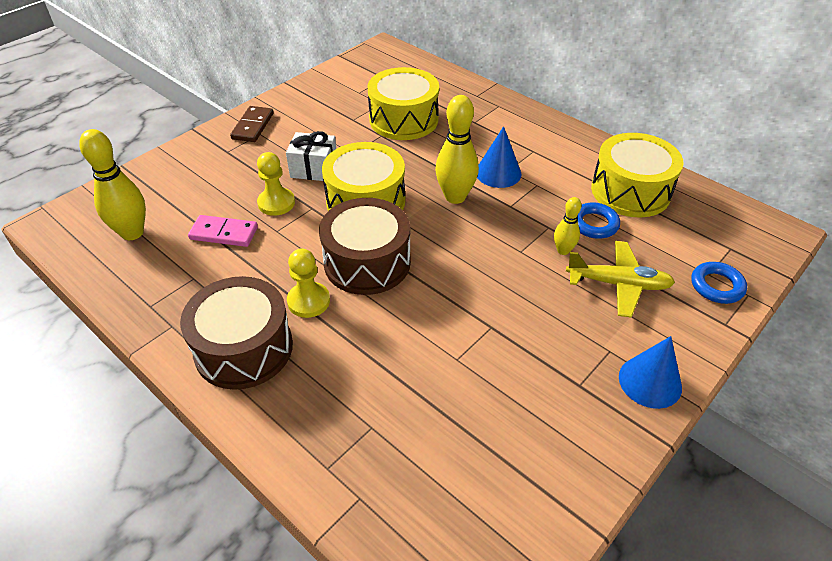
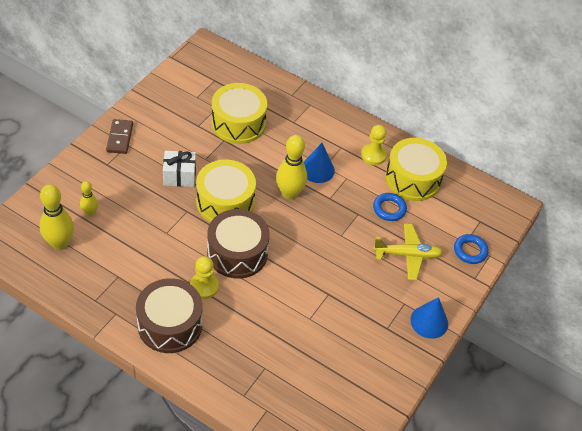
camera: 15 degrees left, 5 degrees up
(224, 233) = (128, 238): pink domino -> none
(276, 203) = (159, 209): yellow pawn -> yellow pawn (373, 155)
(563, 250) = (369, 232): yellow bowling pin -> yellow bowling pin (90, 213)

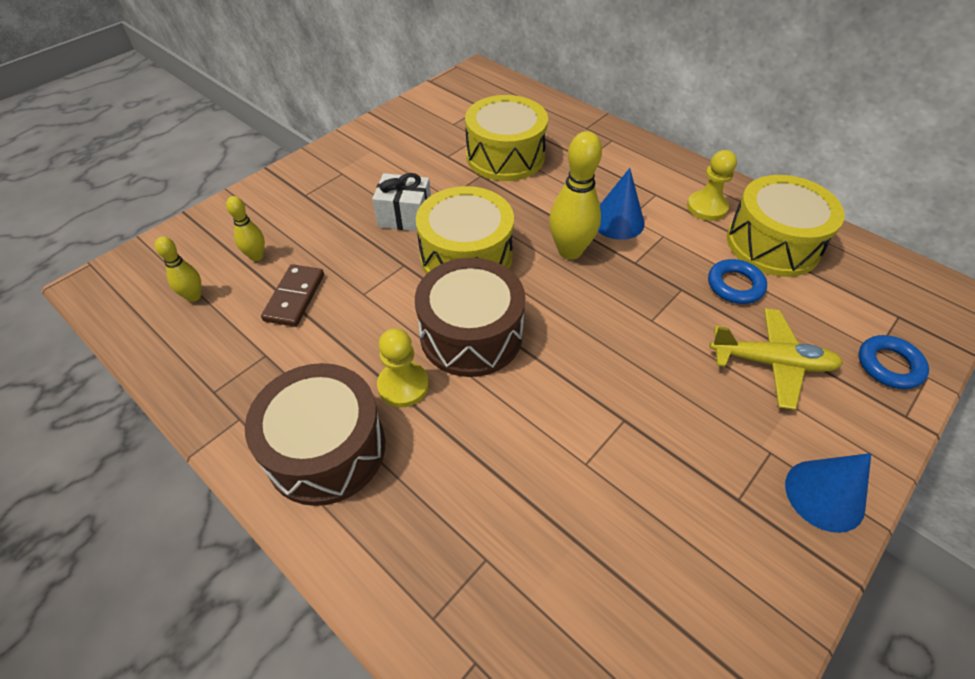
camera: 15 degrees right, 0 degrees up
(60, 243) = (194, 296): yellow bowling pin -> yellow bowling pin, size x0.55
(120, 138) = (334, 164): brown domino -> brown domino (295, 297)

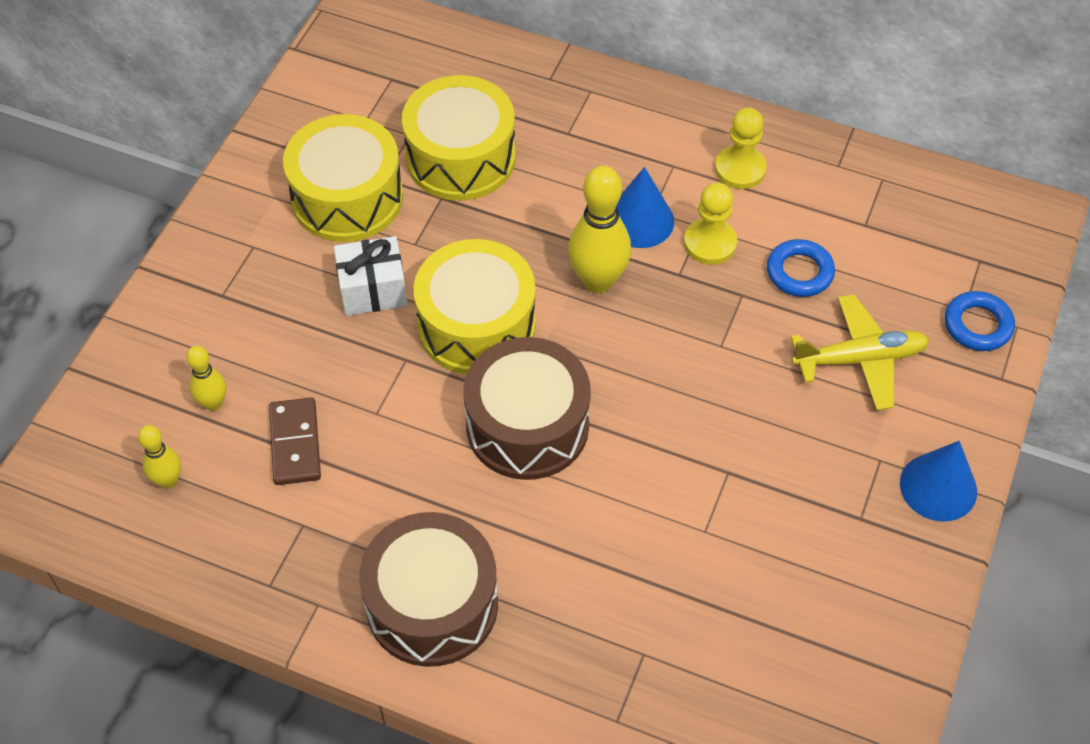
camera: 20 degrees left, 5 degrees up
(403, 385) = (479, 509): yellow pawn -> yellow pawn (710, 243)
(772, 244) = (828, 201): yellow drum -> yellow drum (347, 197)

